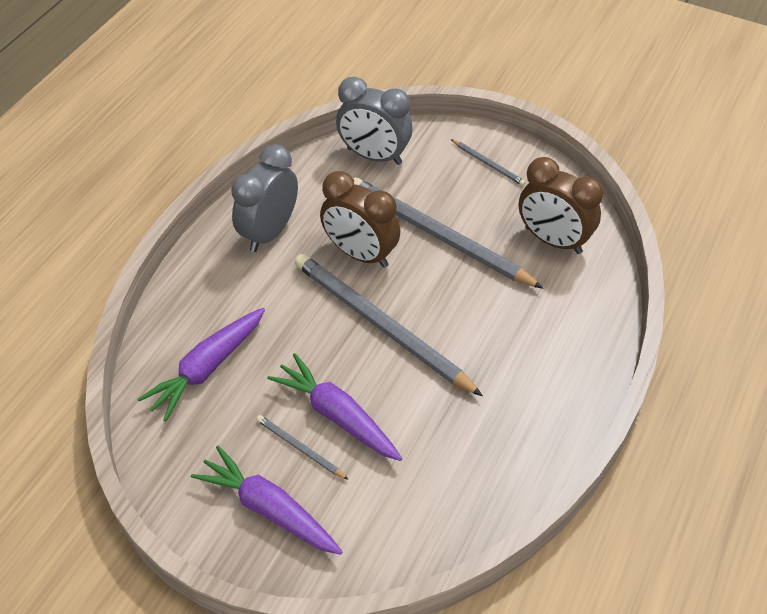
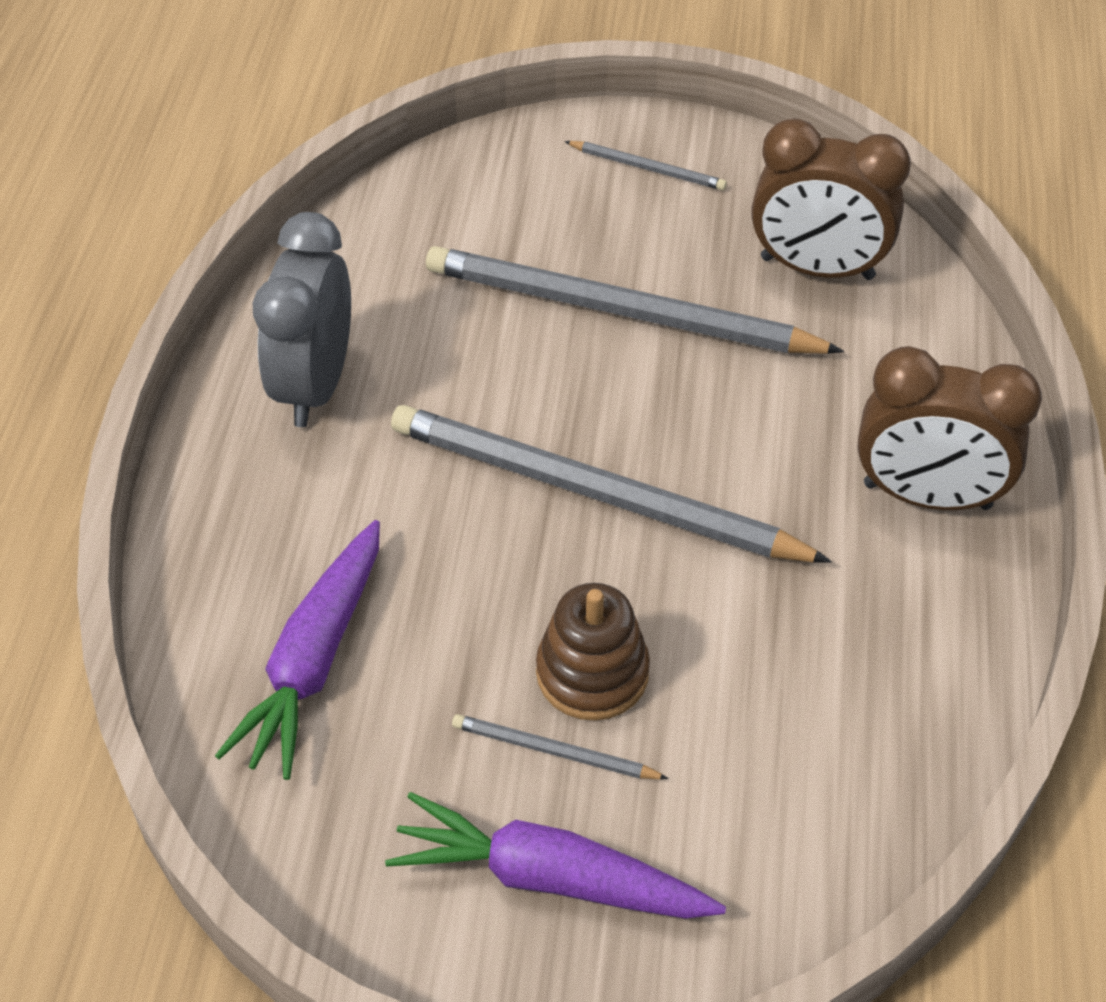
camera: 20 degrees left, 0 degrees up
(337, 415) = (592, 673): purple carrot -> brown stacking toy
(360, 254) = (499, 379): brown clock -> brown clock (927, 496)
(374, 156) = (442, 204): grey clock -> none

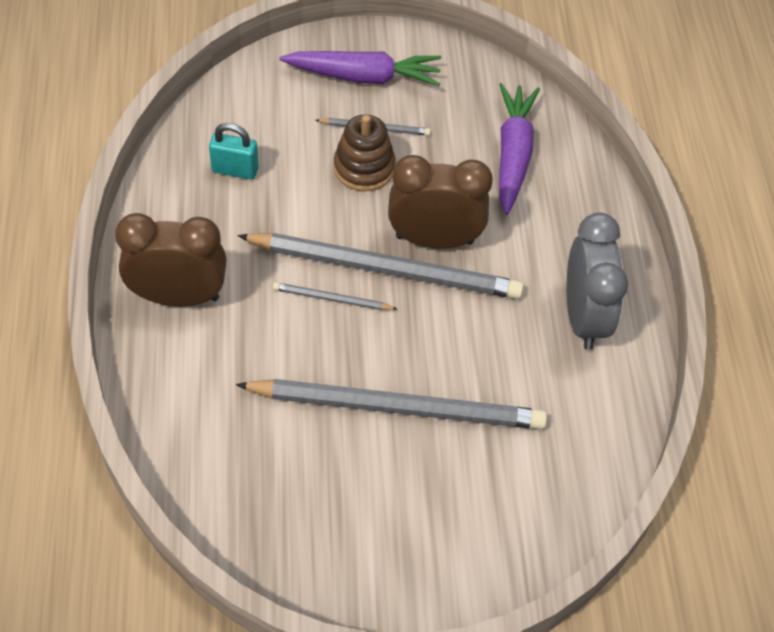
camera: 165 degrees right, 5 degrees up
(648, 168) = (404, 554): grey pencil -> grey pencil (332, 299)
(817, 268) = (258, 470): brown clock -> brown clock (434, 239)
(828, 701) = (235, 170): none -> turquoise padlock

